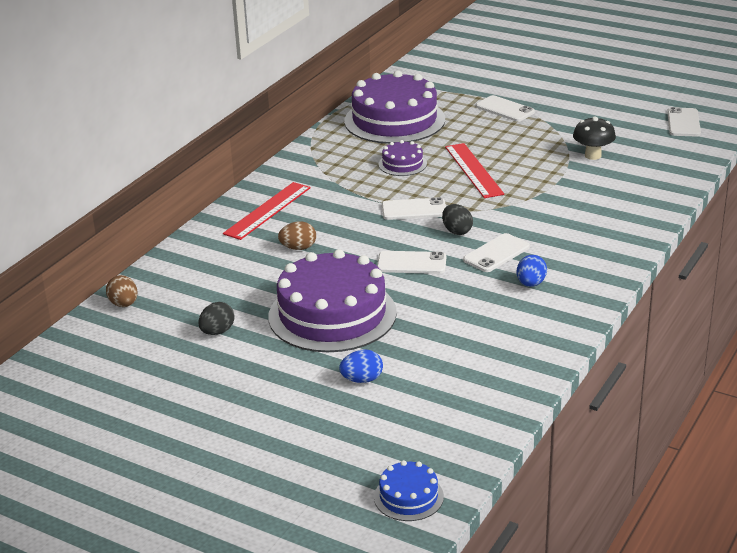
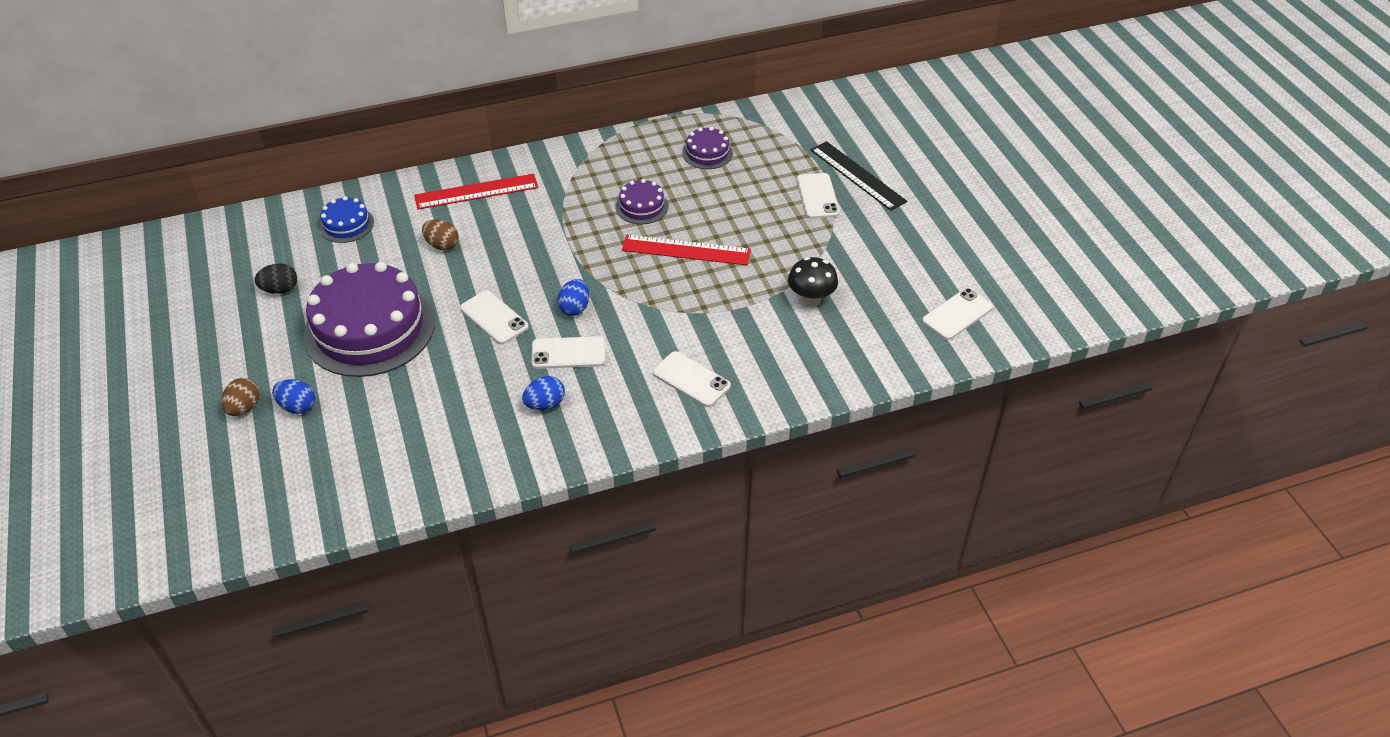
camera: 40 degrees right, 15 degrees up
(124, 304) = (265, 221): brown egg -> brown egg (244, 408)
(394, 120) = (707, 153): purple cake -> purple cake, size x0.45
(408, 497) = (170, 538): blue cake -> blue cake (346, 224)
(414, 210) = (577, 262): white phone -> white phone (691, 379)
(457, 231) = (575, 308): black egg -> blue egg
(473, 170) = (686, 250): red ruler -> red ruler turned 75 degrees clockwise
(510, 90) = (857, 175): none -> black ruler

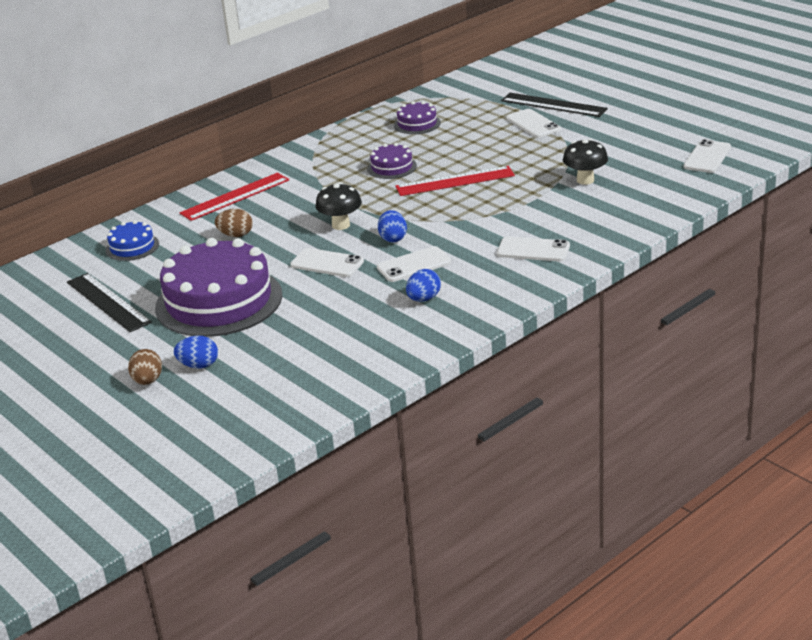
camera: 20 degrees left, 15 degrees down
(280, 289) = (108, 302): black egg -> black ruler
(541, 270) = (341, 225): none -> black mushroom

